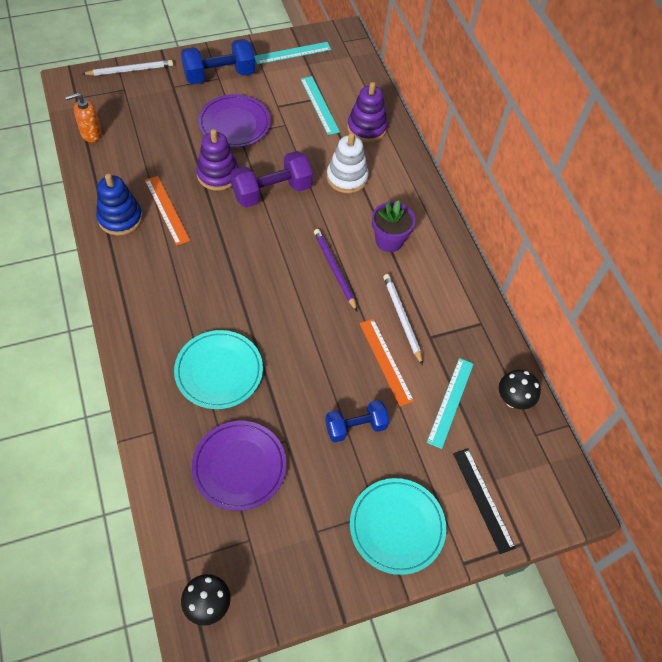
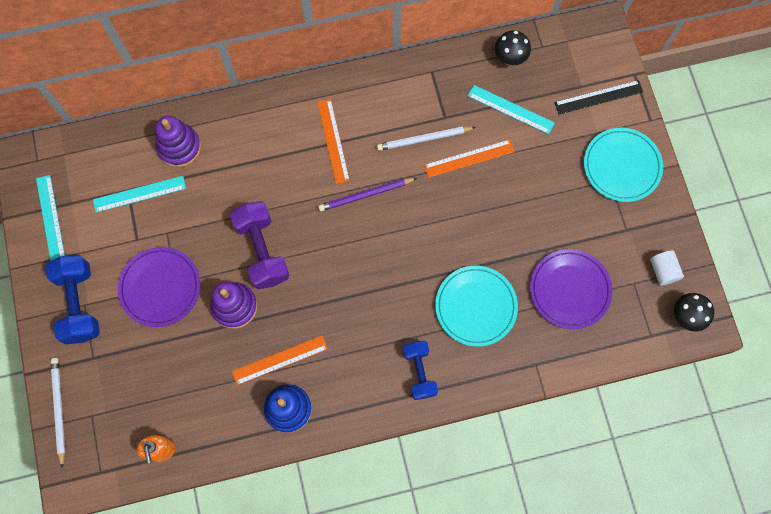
camera: 80 degrees left, 15 degrees up
(266, 576) = (663, 271): none -> white cylinder
(347, 177) = (248, 173): white stacking toy -> none
(355, 427) = (533, 190): blue dumbbell -> blue dumbbell (419, 372)
(389, 240) = (333, 141): purple flower pot -> orange ruler

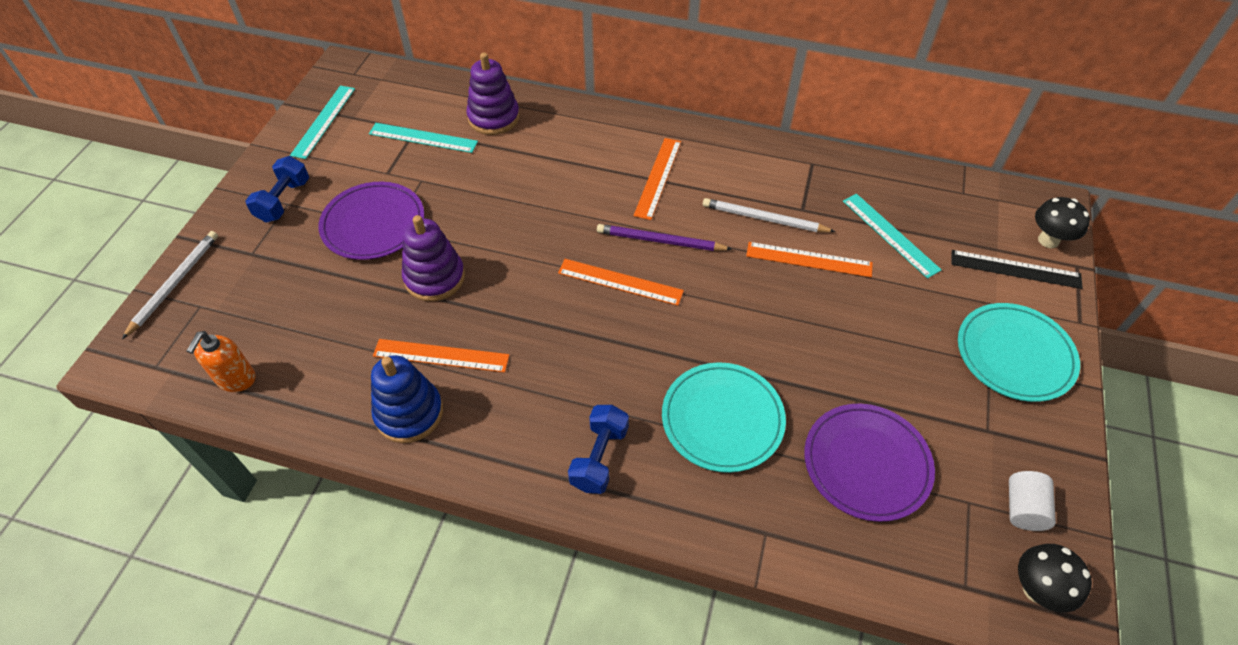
camera: 30 degrees right, 20 degrees down
(79, 304) = (284, 201): blue dumbbell -> blue dumbbell, size x0.66
(262, 250) = (506, 240): purple dumbbell -> none
(358, 242) = (620, 282): none -> orange ruler
(510, 58) = (915, 188): black mushroom -> black mushroom (1048, 240)

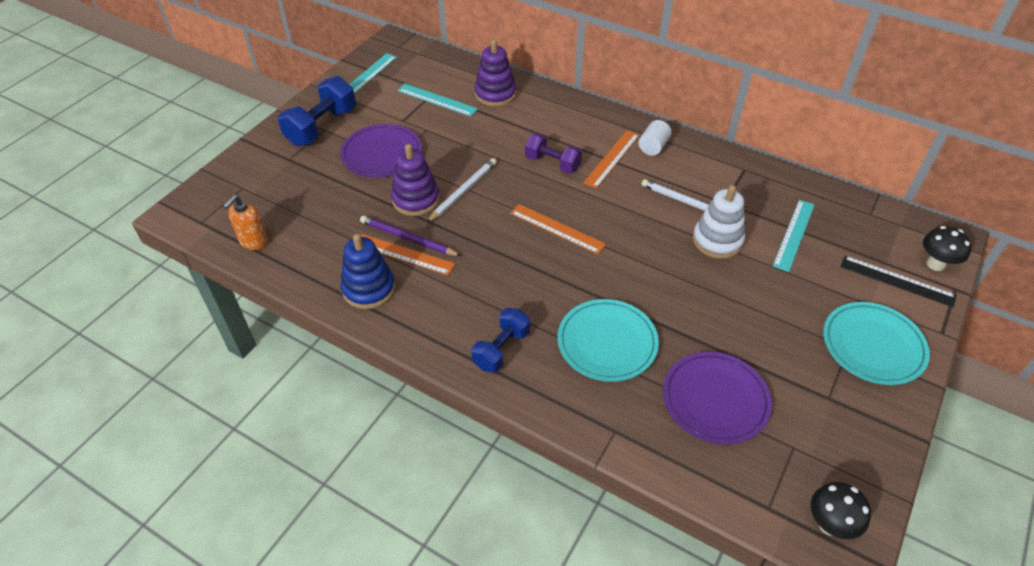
camera: 15 degrees right, 5 degrees down
(174, 284) = (229, 169): white pencil -> white pencil (463, 191)
(284, 201) = (322, 127): blue dumbbell -> blue dumbbell, size x1.52
(590, 197) = (552, 163): none -> purple dumbbell
(660, 241) = (598, 205): purple pencil -> purple pencil (408, 238)
(809, 259) = (717, 240): orange ruler -> white stacking toy
(890, 234) = (794, 234): turquoise ruler -> turquoise ruler turned 45 degrees clockwise
(1023, 508) = (839, 462): white cylinder -> white cylinder (653, 147)

